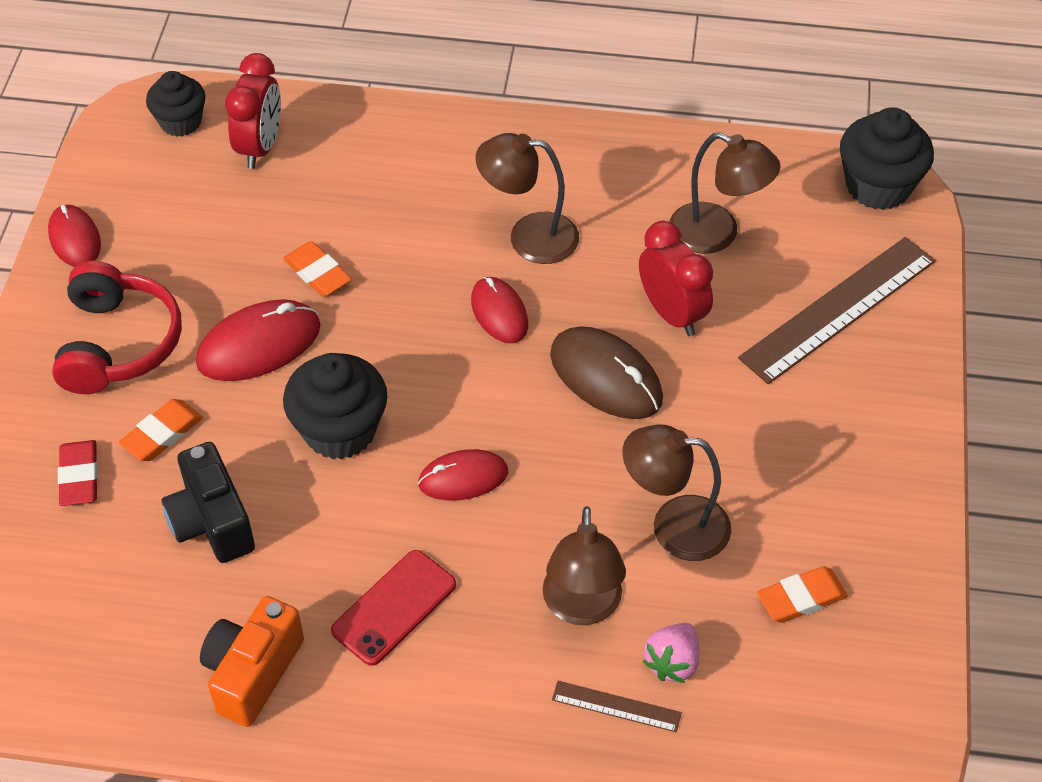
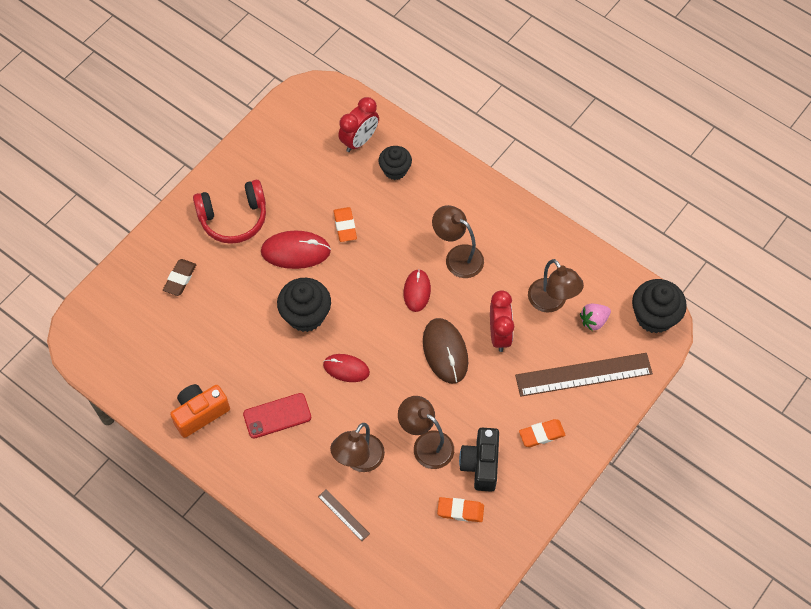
camera: 30 degrees right, 10 degrees up
(75, 239) = (245, 151): red mouse -> none
(79, 476) = (180, 279): red eraser -> brown eraser
(118, 343) = (233, 218): red headphones -> red headphones turned 45 degrees clockwise
(162, 434) = (227, 276): orange eraser -> orange eraser (541, 434)
(180, 122) = (330, 107): black cupcake -> black cupcake (395, 170)
(212, 522) = (223, 332): black camera -> black camera (481, 464)
(672, 662) = (381, 508): pink strawberry -> pink strawberry (594, 321)

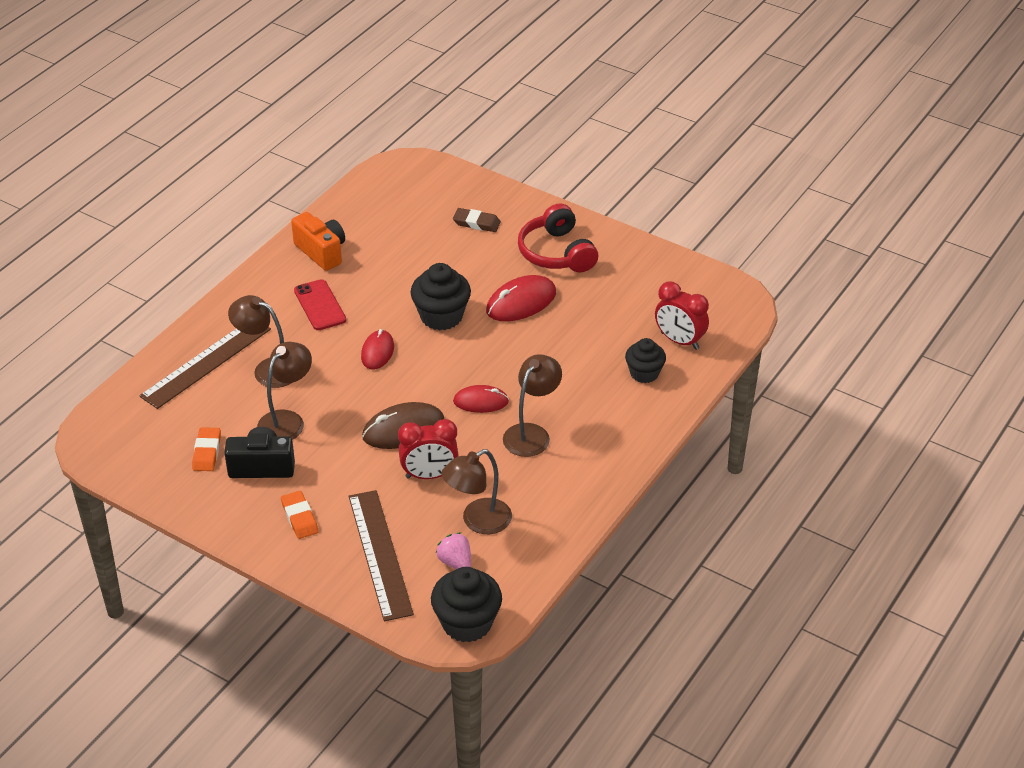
camera: 85 degrees right, 20 degrees down
(295, 251) = (521, 302): red mouse -> red mouse turned 60 degrees clockwise
(343, 515) = (206, 362): brown ruler -> brown ruler, size x2.20
(345, 226) = (560, 337): orange eraser -> none

